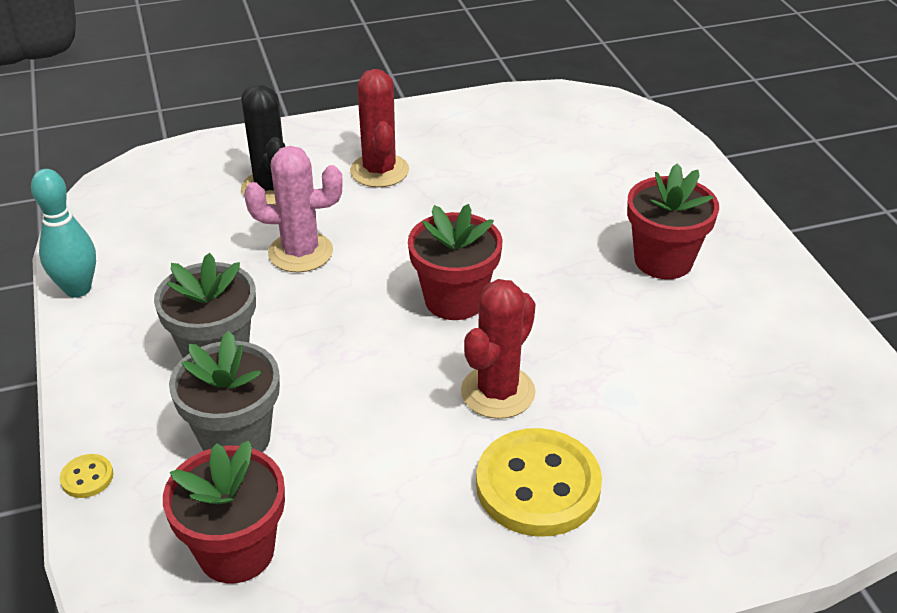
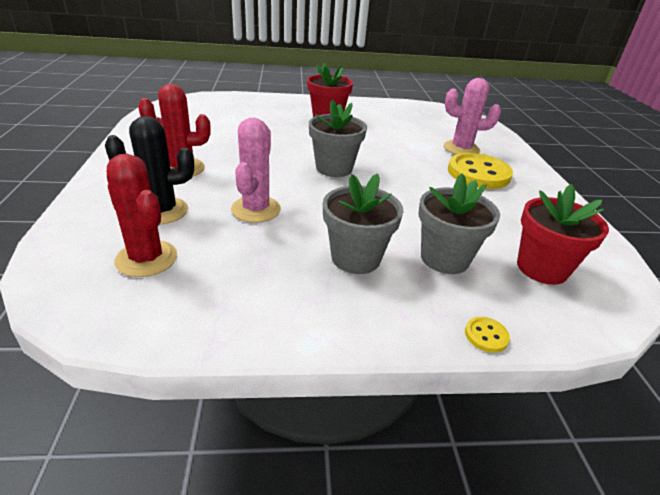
camera: 80 degrees left, 5 degrees down
(78, 289) = (233, 333): turquoise bowling pin -> none
(454, 300) = (334, 168): red flower pot -> grey flower pot
(498, 392) = (413, 171): red cactus -> red cactus (146, 258)
(647, 460) = (461, 149): none -> pink cactus

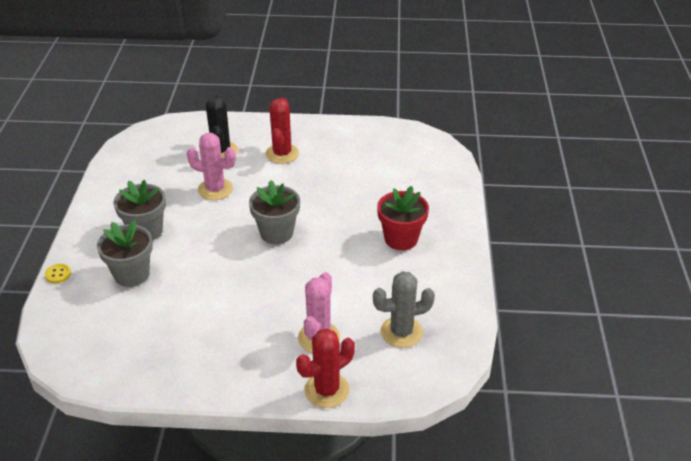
camera: 100 degrees right, 5 degrees up
(146, 258) = (170, 151): red cactus -> red cactus (326, 390)
(433, 122) = (401, 332): none -> grey cactus
(478, 173) = (257, 335): yellow button -> none
(542, 268) = (103, 325): red flower pot -> none

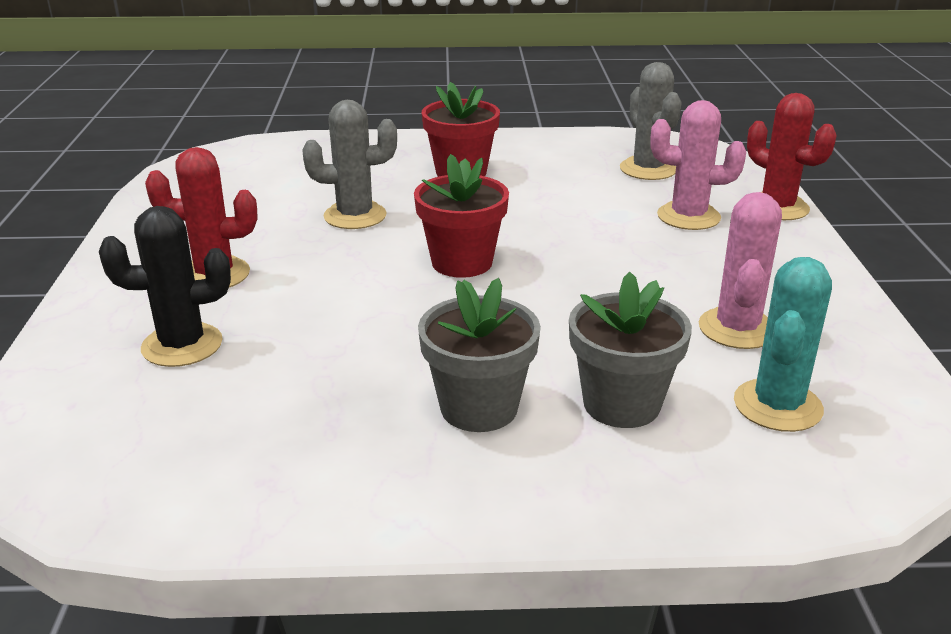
camera: 95 degrees left, 10 degrees down
(58, 274) = (663, 517): yellow button -> none
(110, 326) = (777, 406): none -> turquoise cactus
(215, 189) = (328, 337): pink cactus -> pink cactus (737, 329)
(276, 233) = (462, 262): grey flower pot -> red flower pot
(340, 195) = (355, 216): none -> grey cactus

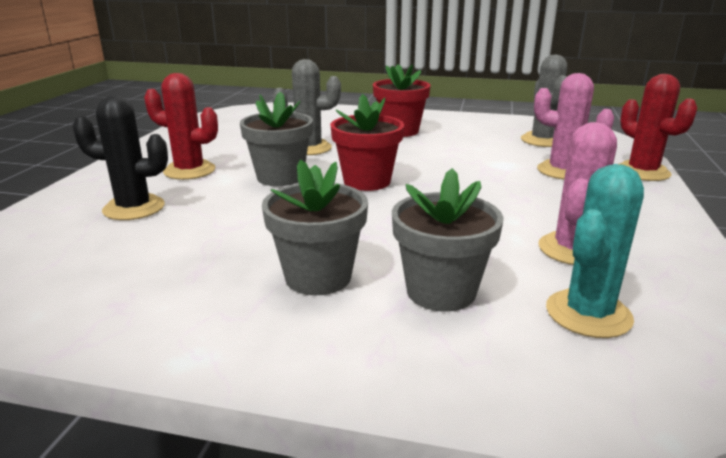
camera: 15 degrees right, 5 degrees down
(346, 270) = (280, 177): none -> grey flower pot

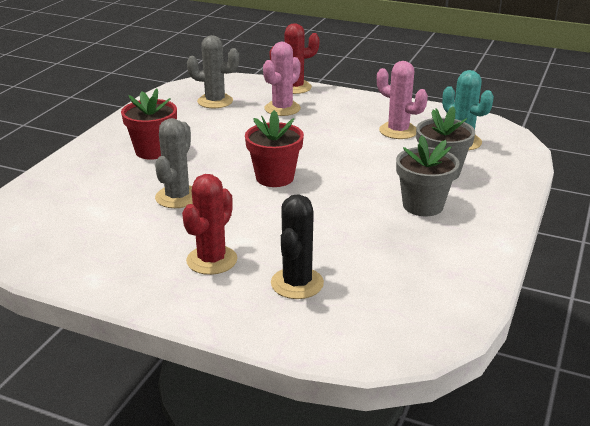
camera: 80 degrees left, 5 degrees up
(280, 177) = (250, 213): grey flower pot -> none

